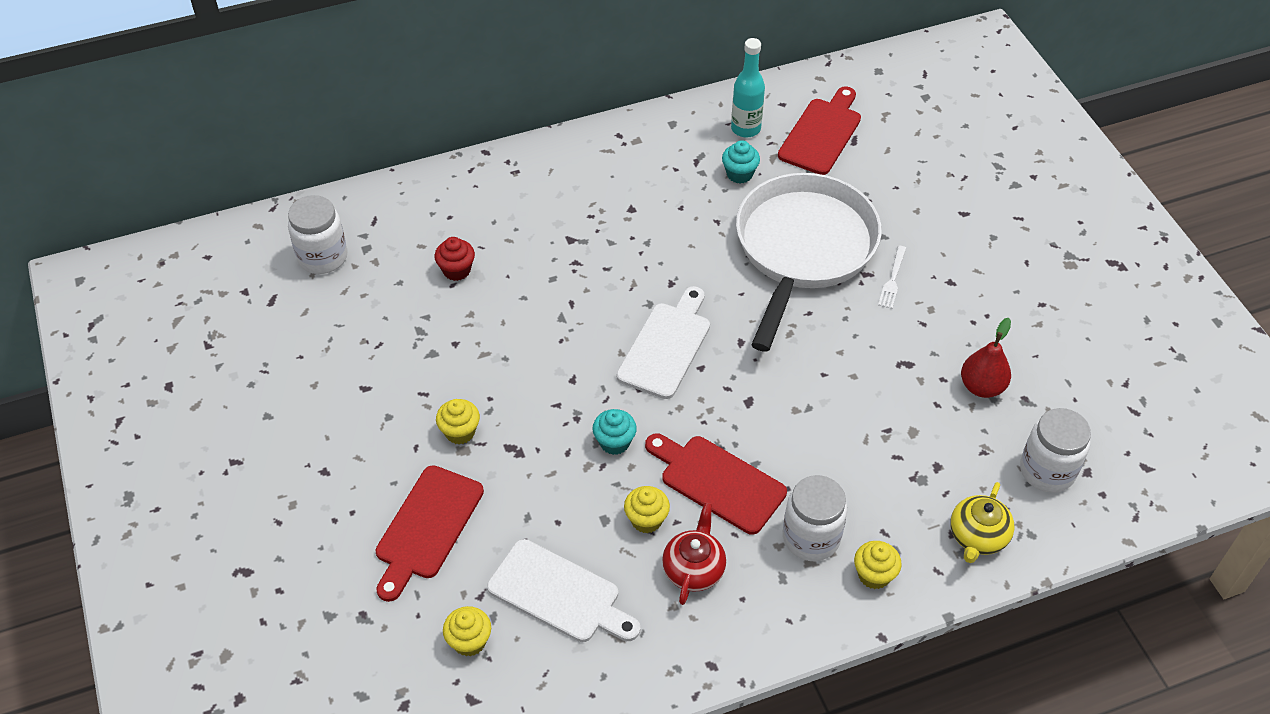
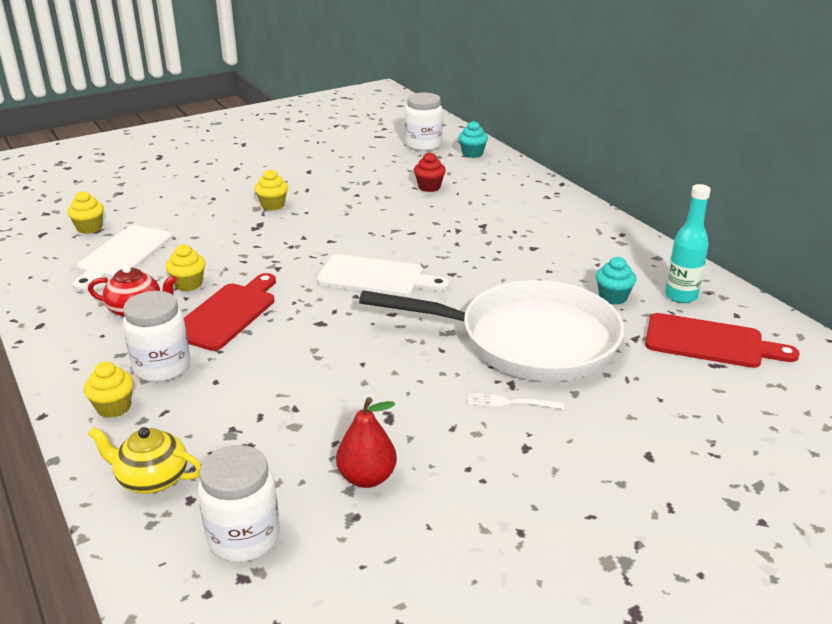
camera: 80 degrees right, 20 degrees down
(426, 527) = (188, 204): red cutting board -> none
(614, 442) = (267, 264): turquoise cupcake -> turquoise cupcake (472, 154)

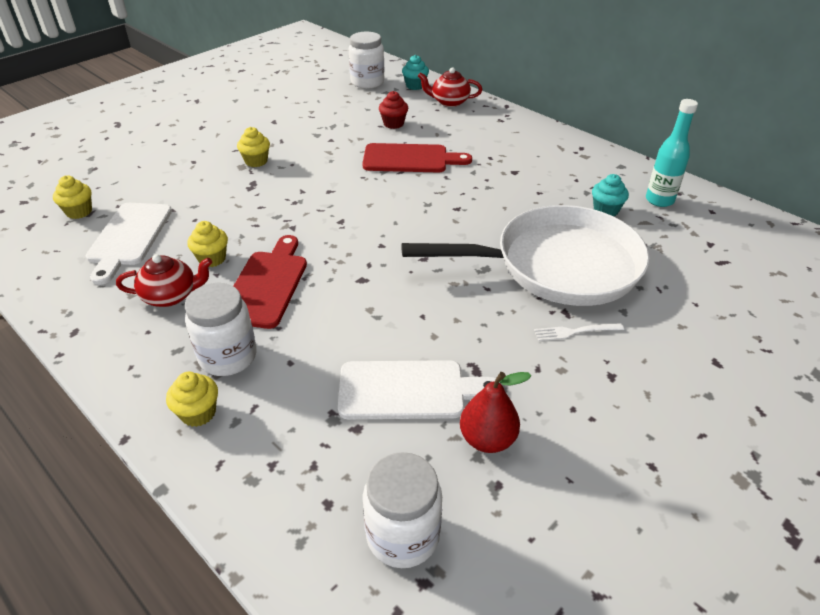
camera: 15 degrees left, 10 degrees up
(151, 479) = (276, 488): yellow teapot -> none
(376, 277) = (391, 223): white cutting board -> white cutting board (409, 390)
(500, 173) = (449, 102): none -> red teapot
(710, 342) = (706, 241): red cutting board -> red cutting board (410, 159)

